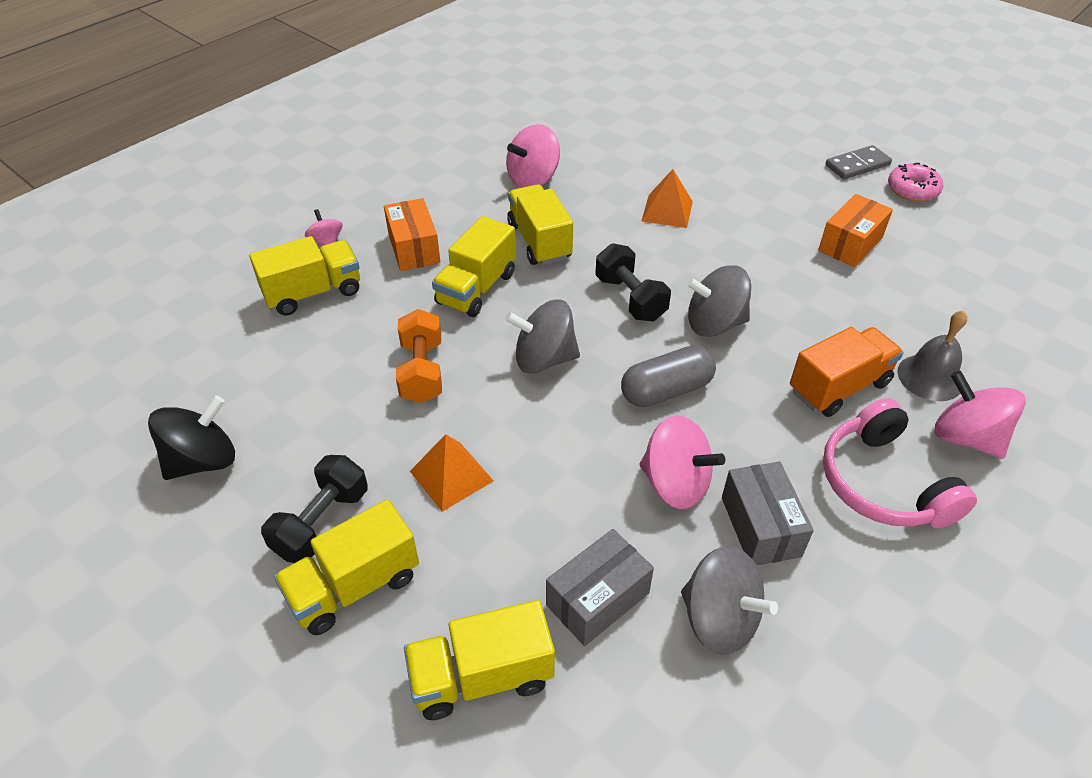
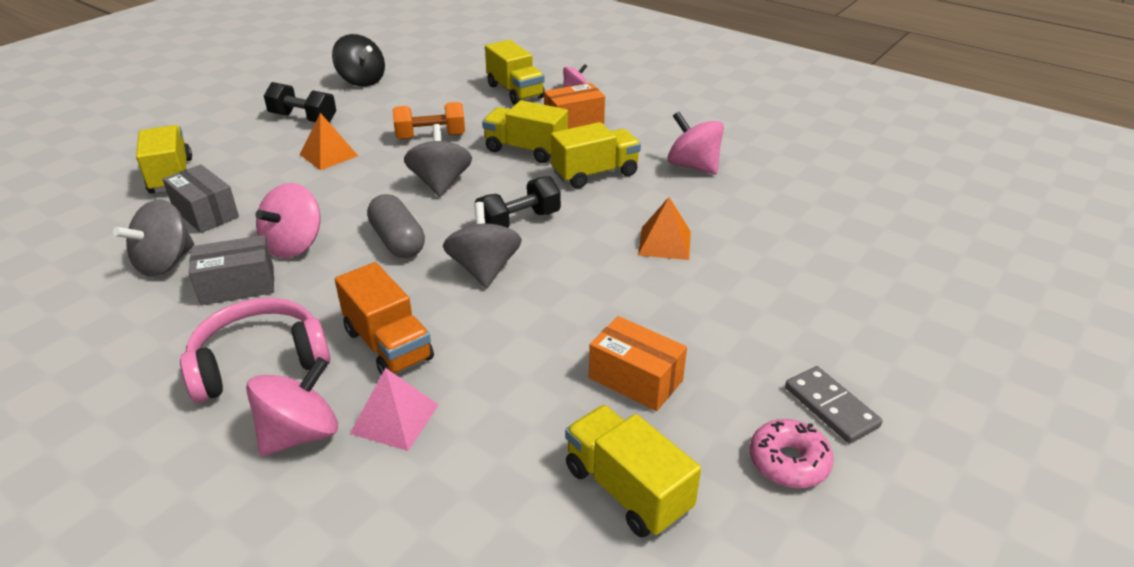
camera: 85 degrees right, 10 degrees down
(354, 586) = (252, 133): yellow truck -> yellow truck (627, 489)
(930, 377) = (395, 418): grey bell -> pink pyramid

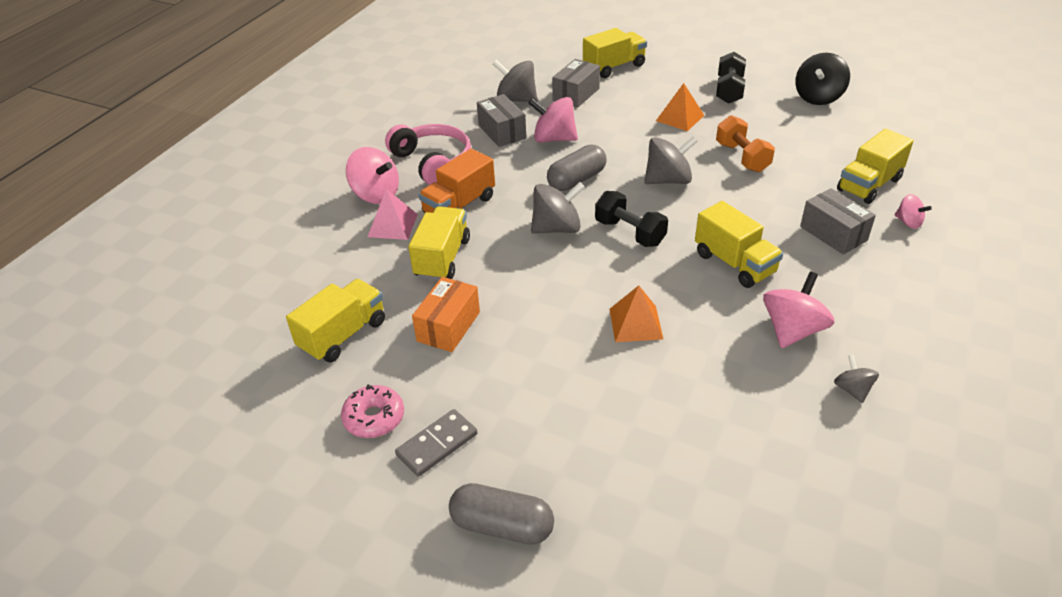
camera: 80 degrees right, 5 degrees up
(525, 150) = (753, 214): yellow truck -> yellow truck (442, 258)
(574, 121) = (833, 233): orange box -> grey box
(765, 157) = (852, 389): none -> grey spinning top
(934, 368) = (502, 526): none -> grey capsule

